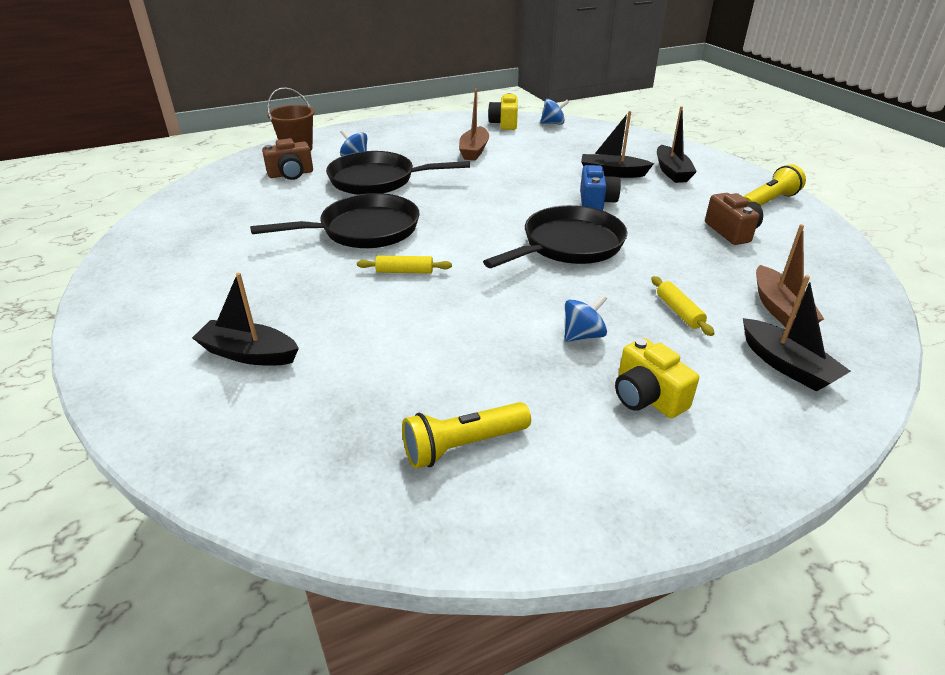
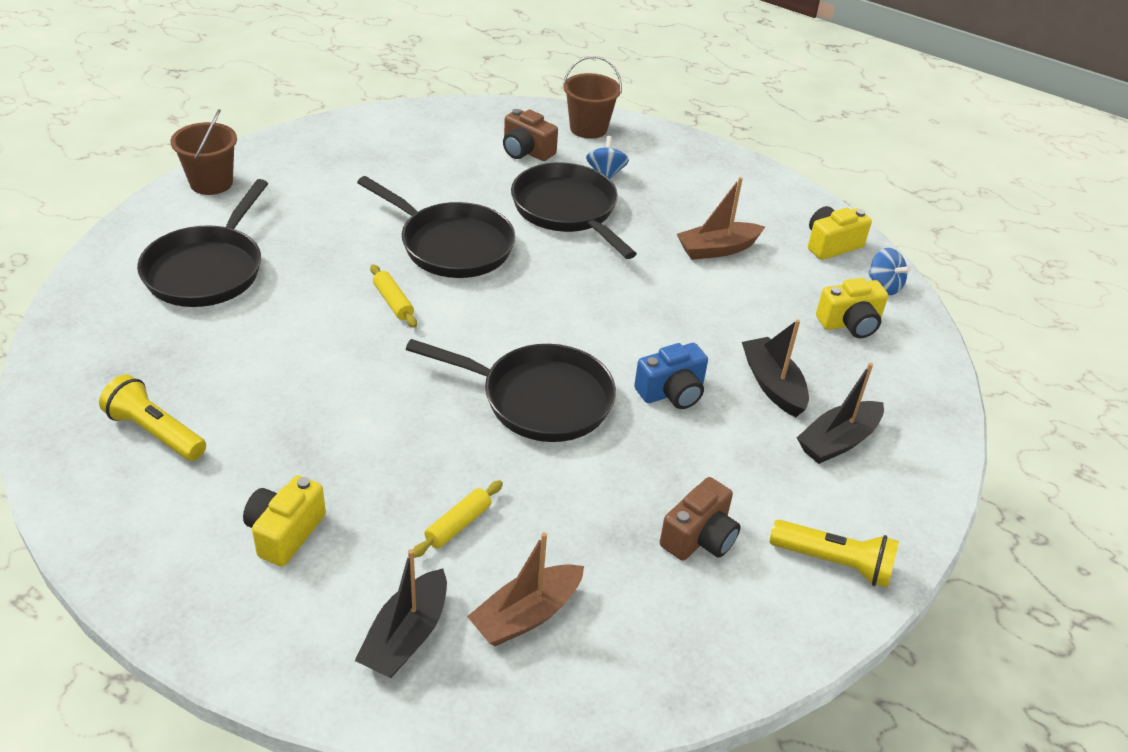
camera: 55 degrees right, 5 degrees up
(115, 319) = (211, 183): none -> brown bucket
(249, 354) = (207, 269): black boat -> black pan
(576, 140) = (850, 323): none -> yellow camera
(583, 335) = (362, 460): blue spinning top -> none

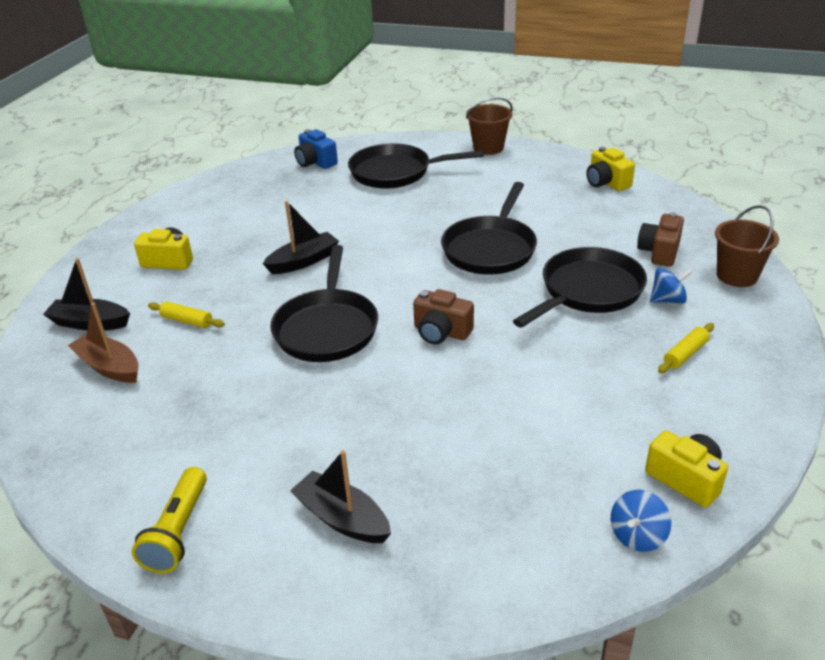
camera: 80 degrees right, 5 degrees down
(155, 432) = (240, 200): yellow flashlight -> none
(393, 302) = (404, 242): yellow rolling pin -> yellow rolling pin (685, 354)
(672, 392) = (366, 395): blue camera -> blue camera (315, 162)
(699, 538) = (194, 439): brown camera -> brown camera (441, 332)
(717, 249) = (602, 391): brown boat -> none
(773, 385) = (406, 460): black boat -> black boat (303, 261)
(850, 323) = (542, 510): yellow camera -> yellow camera (606, 183)

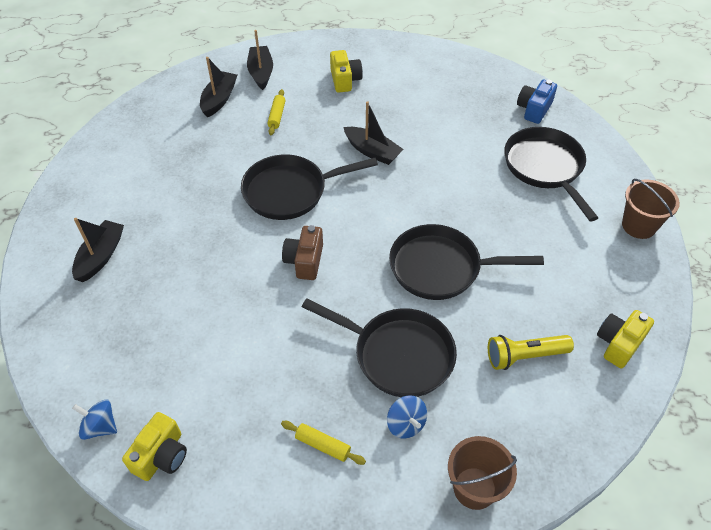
camera: 70 degrees right, 15 degrees up
(109, 367) = (219, 99): brown boat -> black boat
(178, 531) = (84, 185): yellow flashlight -> yellow flashlight (524, 356)
(659, 252) = (492, 409): brown camera -> none

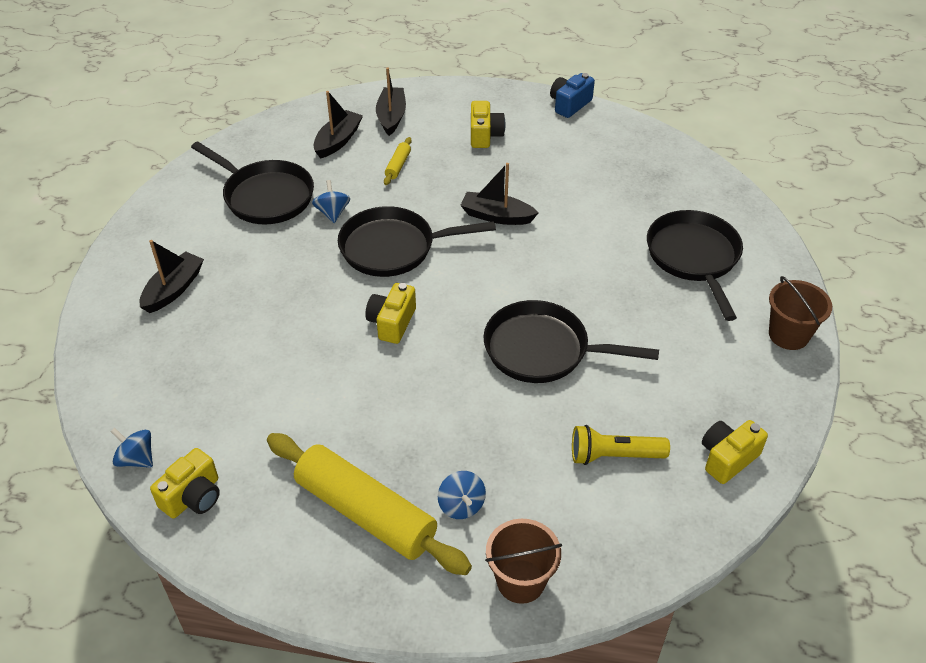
camera: 10 degrees right, 5 degrees down
(229, 166) = (332, 213): none -> blue spinning top
(304, 261) = (392, 323): brown camera -> yellow camera
(323, 445) = (365, 513): yellow rolling pin -> yellow rolling pin, size x2.47
(372, 151) = (496, 216): black boat -> black boat turned 150 degrees clockwise
(397, 354) = (470, 433): black pan -> black pan (264, 196)
(534, 109) = (698, 192): blue camera -> blue camera (569, 104)

